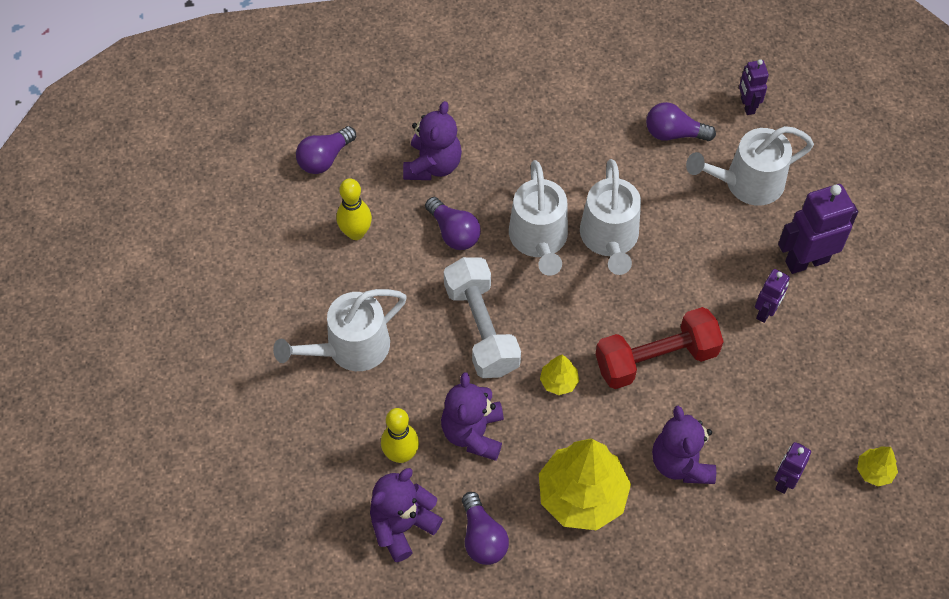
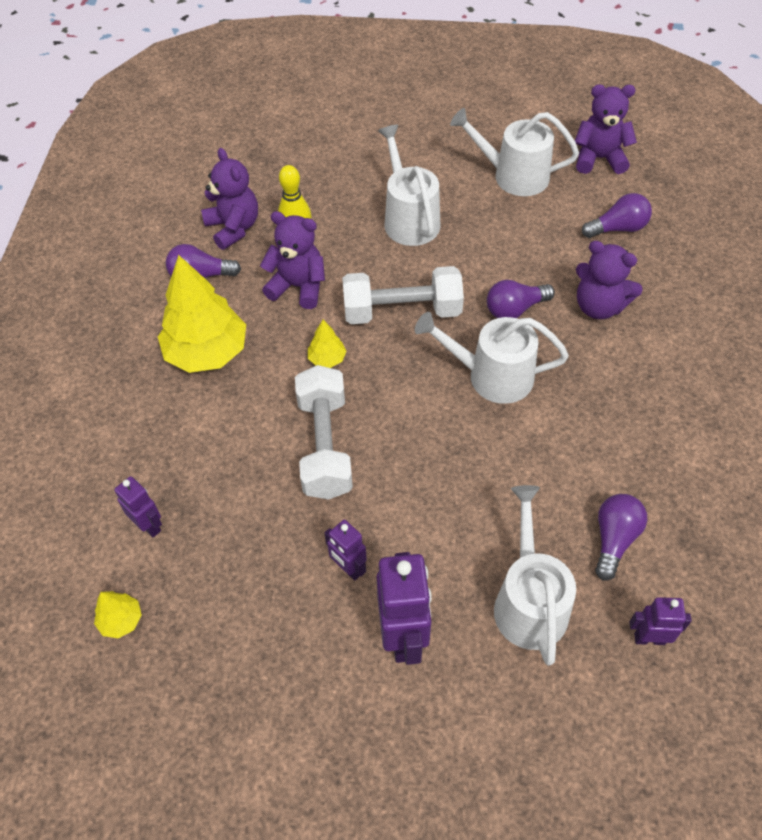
camera: 105 degrees right, 5 degrees down
(325, 158) = (618, 228): purple light bulb -> purple light bulb turned 105 degrees clockwise
(356, 233) = (529, 238): yellow bowling pin -> none
(609, 238) = (480, 438): white watering can -> white watering can (513, 176)
(656, 359) = (325, 445): red dumbbell -> white dumbbell
(681, 463) = (206, 438): purple teddy bear -> purple teddy bear (599, 159)

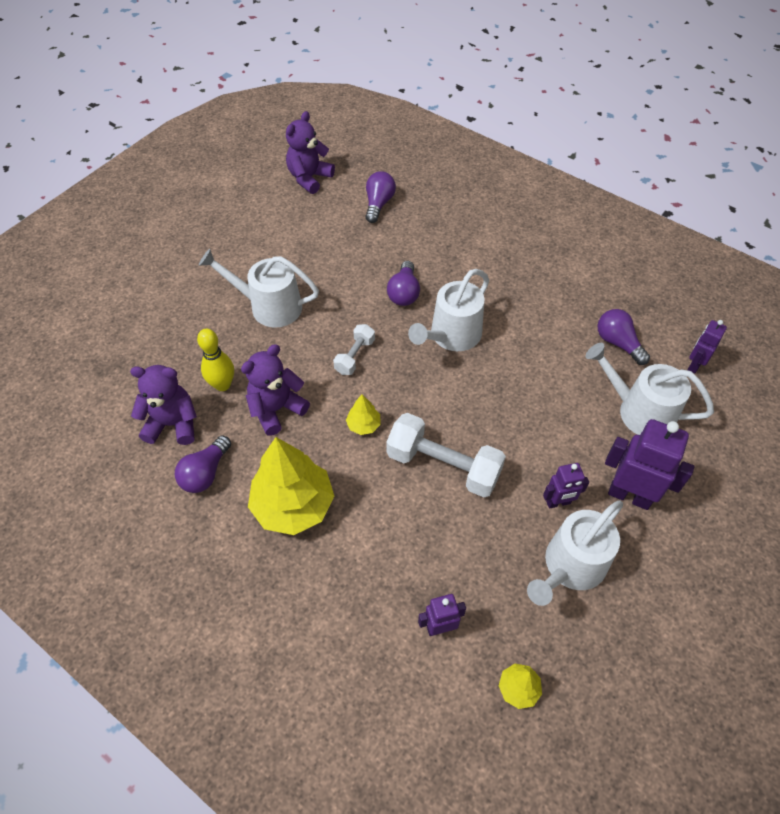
camera: 60 degrees left, 0 degrees up
(402, 311) = (355, 356): white dumbbell -> white dumbbell, size x0.54
(513, 176) = (283, 228): white watering can -> white watering can (570, 566)
(599, 306) = (436, 250): purple teddy bear -> none

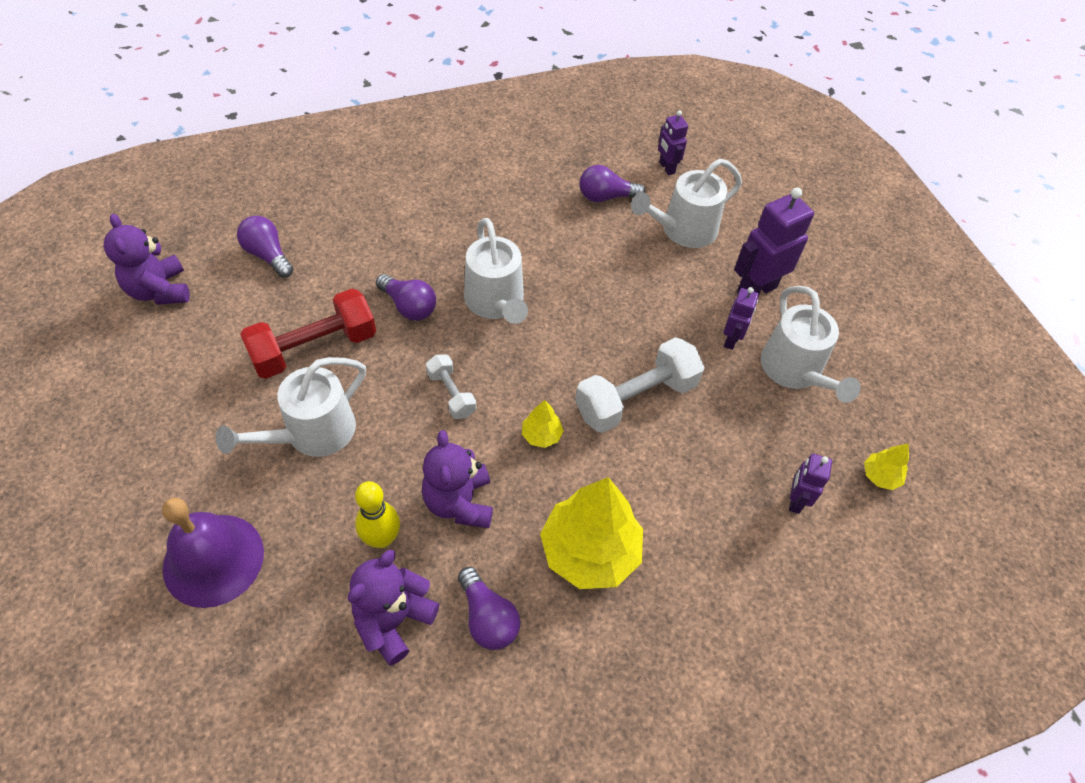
camera: 60 degrees left, 0 degrees up
(156, 316) = (213, 559): none -> purple bell
(330, 268) = (314, 348): none -> red dumbbell

